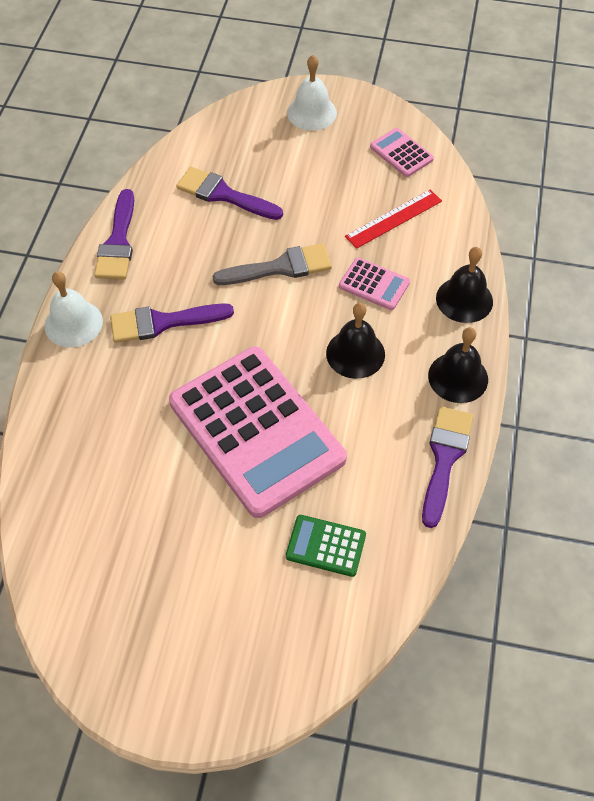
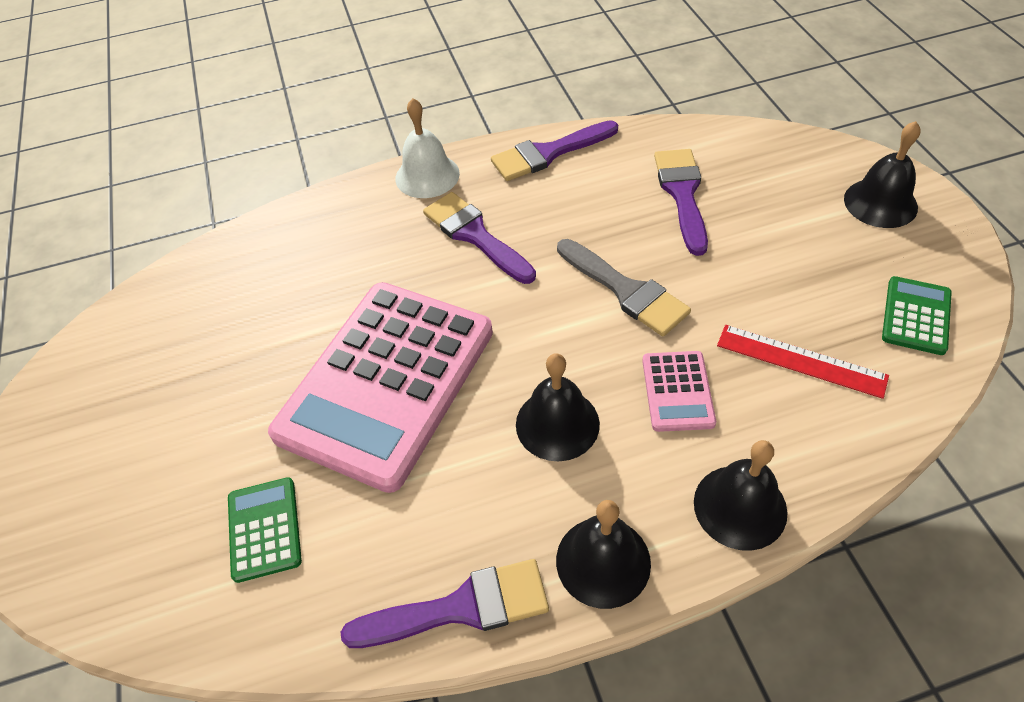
camera: 65 degrees right, 5 degrees down
(311, 112) = (880, 203): white bell -> black bell
(401, 153) = (916, 316): pink calculator -> green calculator

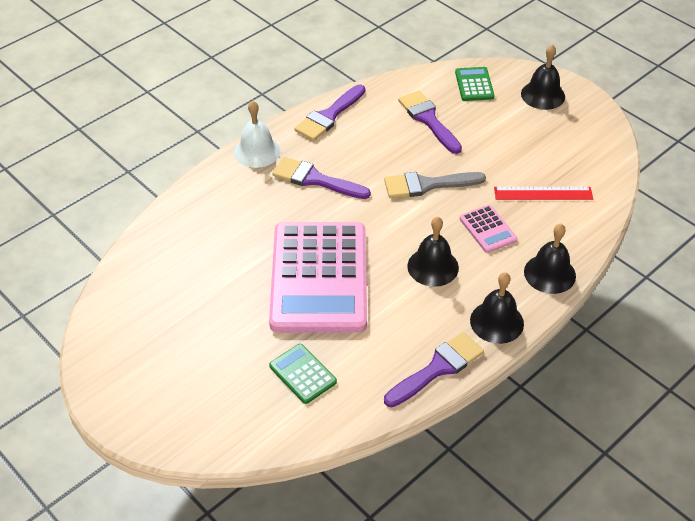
camera: 30 degrees left, 5 degrees down
(625, 290) = (427, 185): grey brush -> grey brush turned 150 degrees clockwise
(916, 316) = (589, 152): green calculator -> green calculator (474, 85)

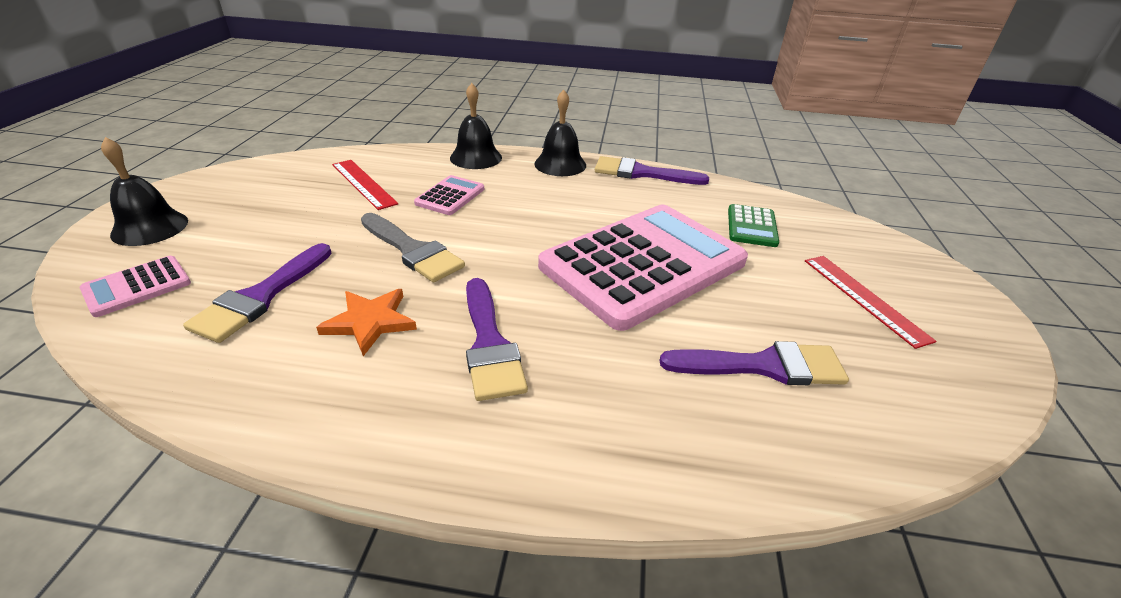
camera: 130 degrees left, 10 degrees down
(187, 361) = (864, 298): none -> red ruler
(257, 151) = (484, 453): white bell -> none
(329, 116) = (309, 408): purple brush -> purple brush (763, 366)
(371, 148) = (370, 322): none -> orange star
(433, 266) = (537, 208): black bell -> none
(474, 85) = (137, 286): green calculator -> pink calculator

